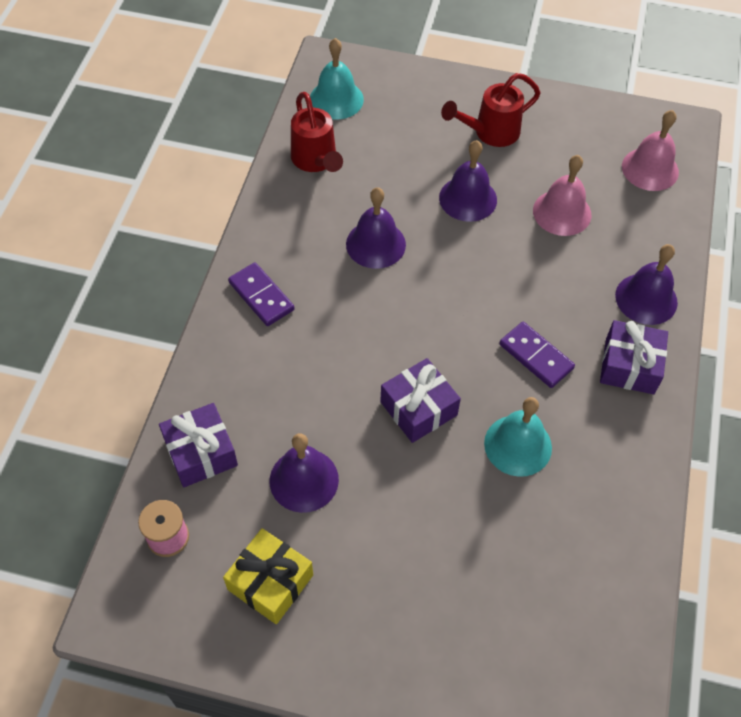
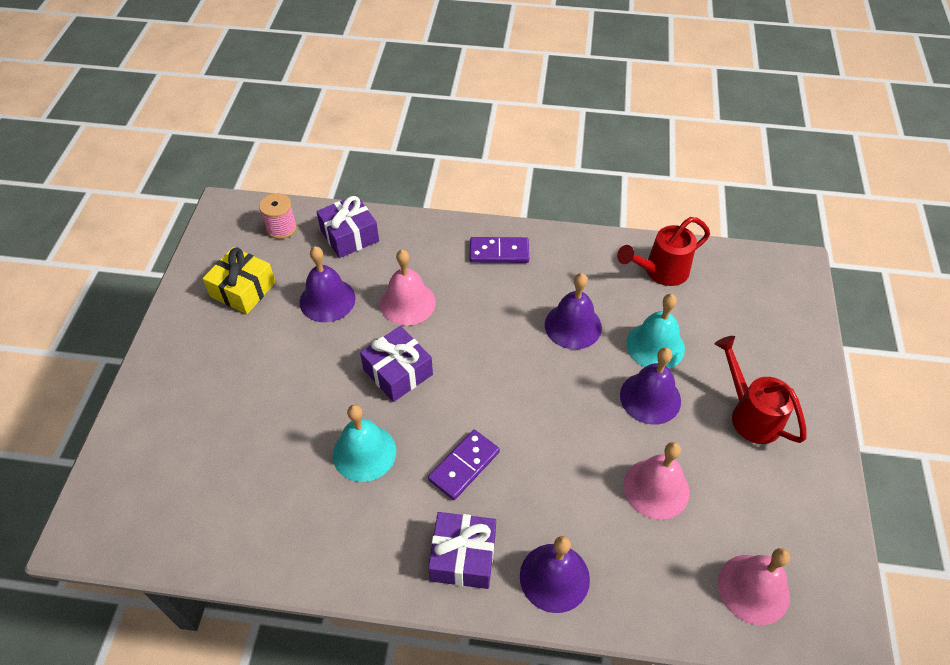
camera: 85 degrees right, 5 degrees down
(261, 296) = (499, 252): purple domino -> purple domino turned 45 degrees clockwise
(322, 393) = (407, 303): none -> pink bell
(336, 99) = (745, 278): turquoise bell -> turquoise bell (655, 346)

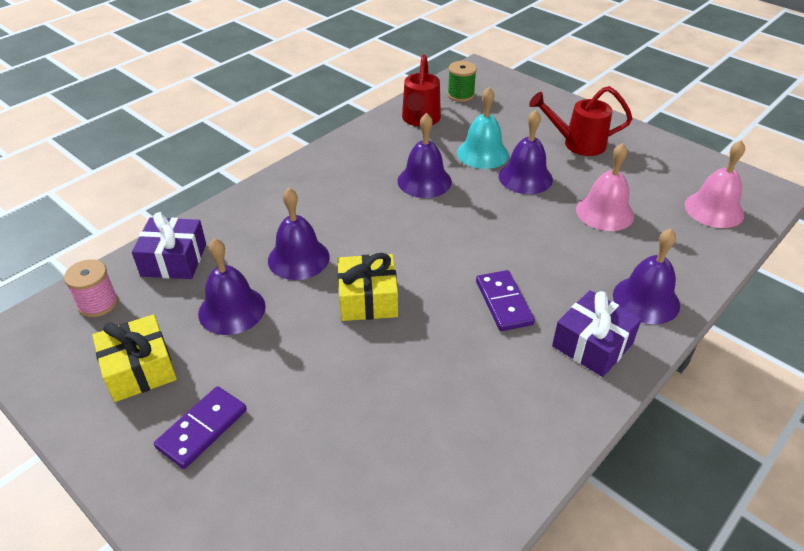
camera: 55 degrees left, 10 degrees down
(364, 452) = (434, 362): turquoise bell -> none
(398, 372) = (368, 299): purple gift -> yellow gift
(407, 303) = (298, 258): pink bell -> purple bell
(499, 252) = (308, 182): purple domino -> purple domino (202, 429)
(735, 278) = (460, 95): none -> green spool

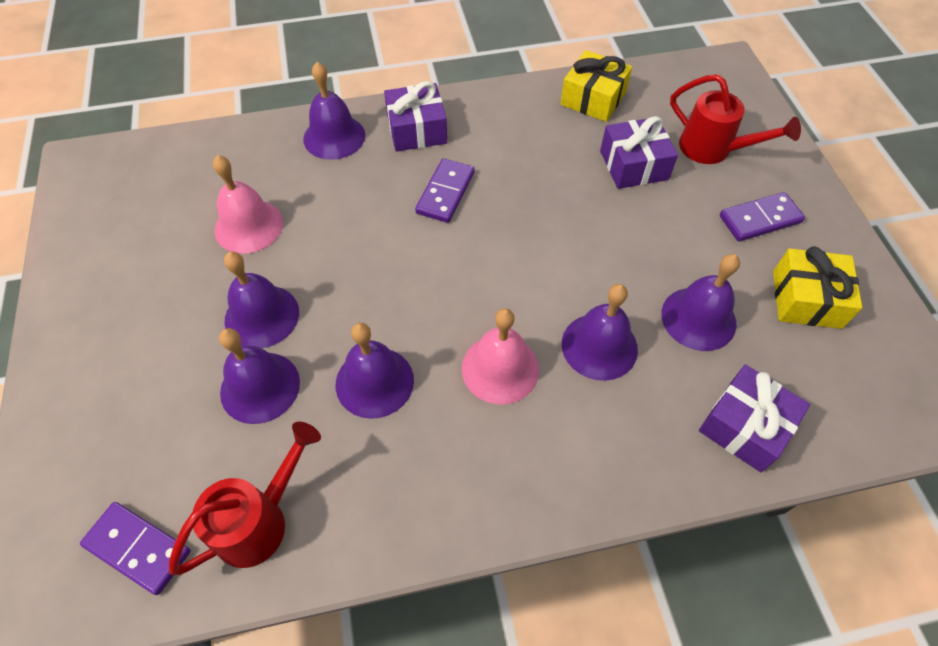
camera: 145 degrees left, 15 degrees up
(98, 303) = (846, 406): pink spool -> none
(361, 422) = (634, 165): none -> purple gift
(368, 299) = (559, 259): yellow gift -> yellow gift (593, 98)
(460, 95) = (138, 548): green spool -> purple domino
(482, 153) = (260, 387): turquoise bell -> purple bell
(577, 144) = (139, 331): red watering can -> red watering can (713, 150)
(714, 209) = (155, 173): pink bell -> pink bell (500, 368)

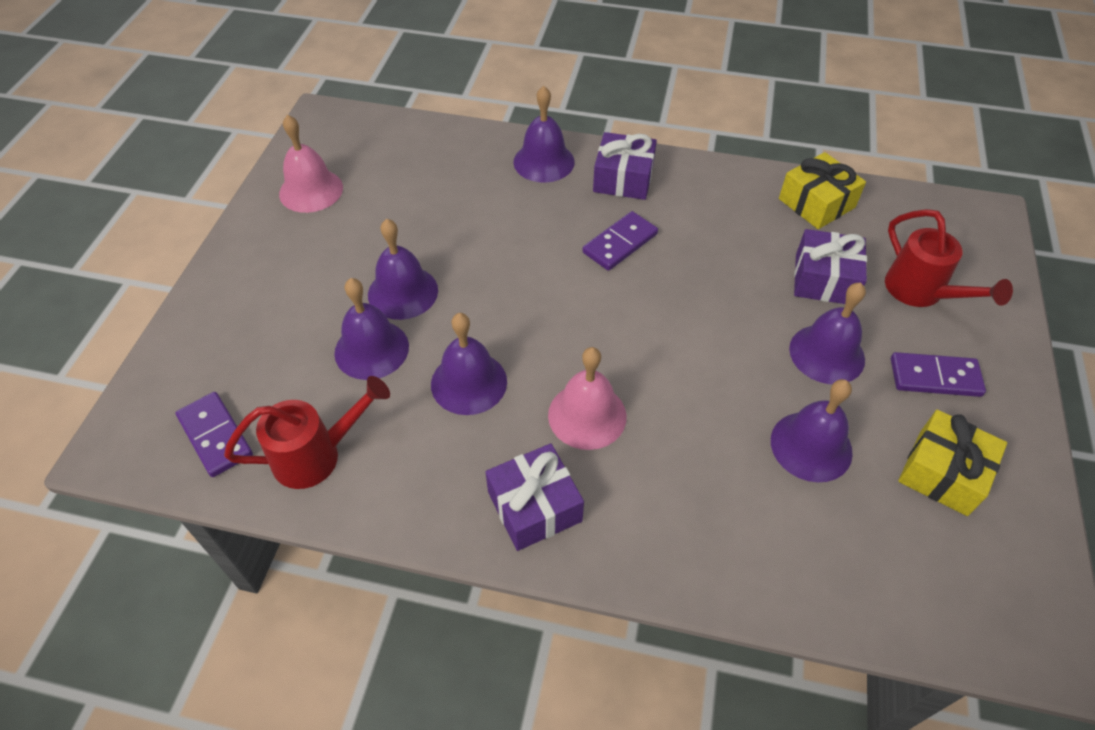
camera: 25 degrees right, 5 degrees down
(249, 226) = (430, 214): pink bell -> pink bell (311, 190)
(599, 346) = (694, 432): purple bell -> purple bell (827, 354)
(744, 426) = (802, 564): purple gift -> purple gift (534, 506)

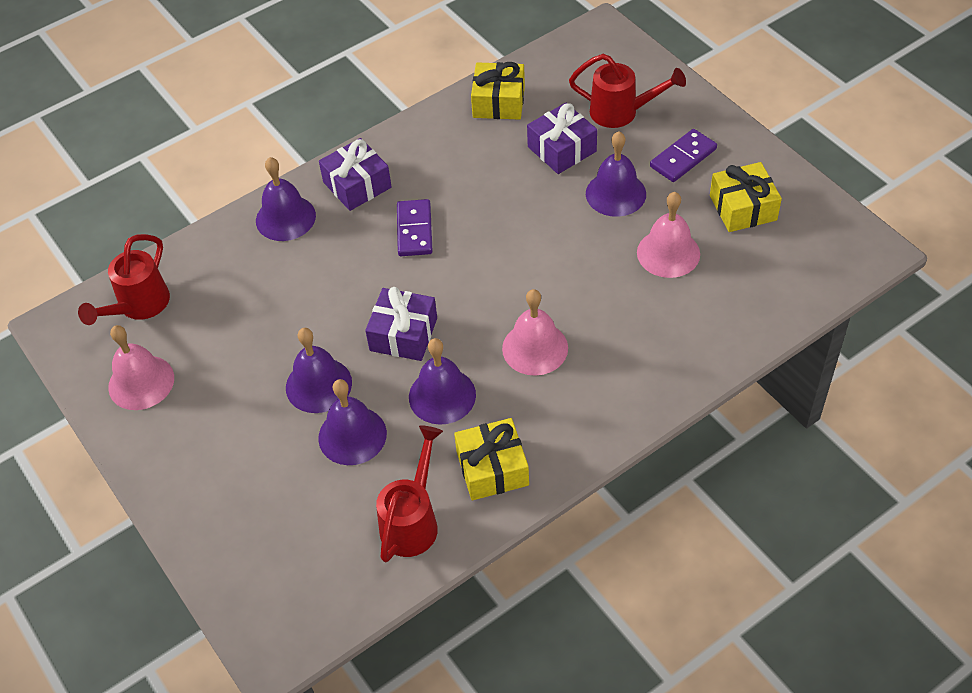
camera: 45 degrees left, 0 degrees up
(215, 436) = (331, 576): purple domino -> none
(378, 143) = (139, 306): none -> red watering can
(423, 477) = (492, 468): none -> yellow gift
(534, 506) = (573, 421): purple gift -> purple gift (403, 334)
(811, 446) = (668, 253): purple bell -> pink bell

